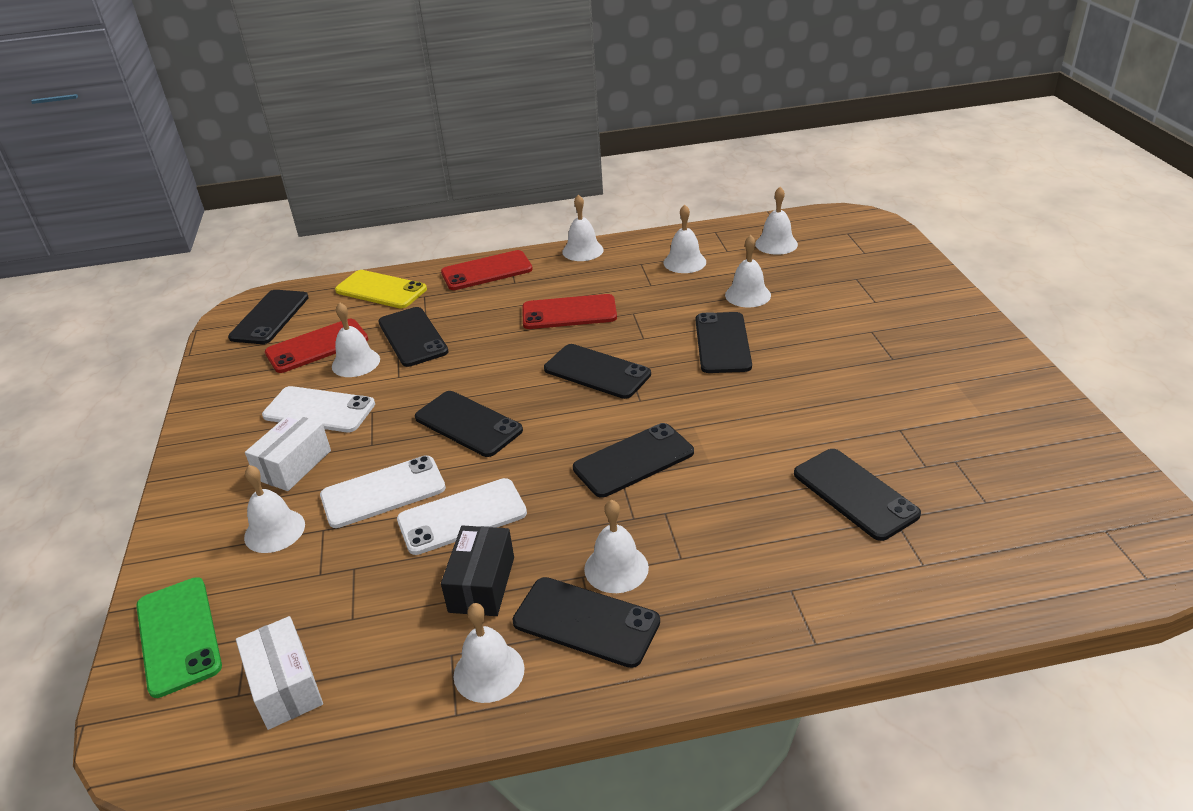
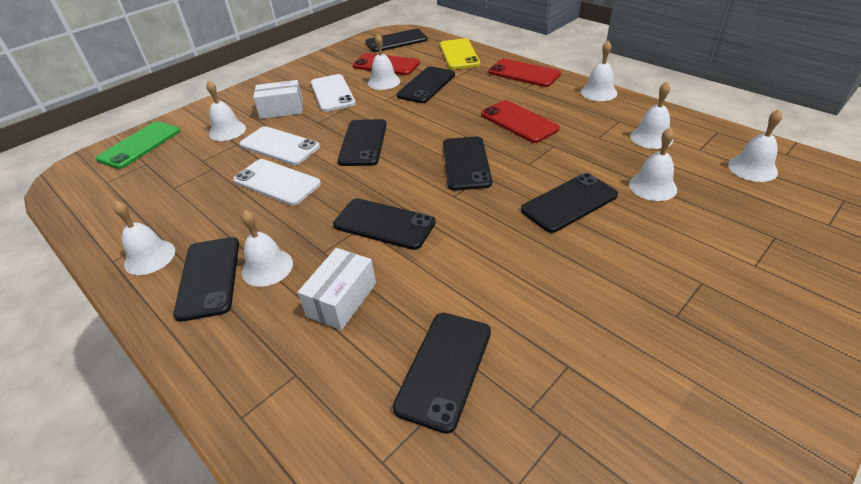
camera: 55 degrees right, 5 degrees up
(285, 686) = (116, 192): white box -> white box (341, 299)
(482, 584) = (222, 218): black box -> none

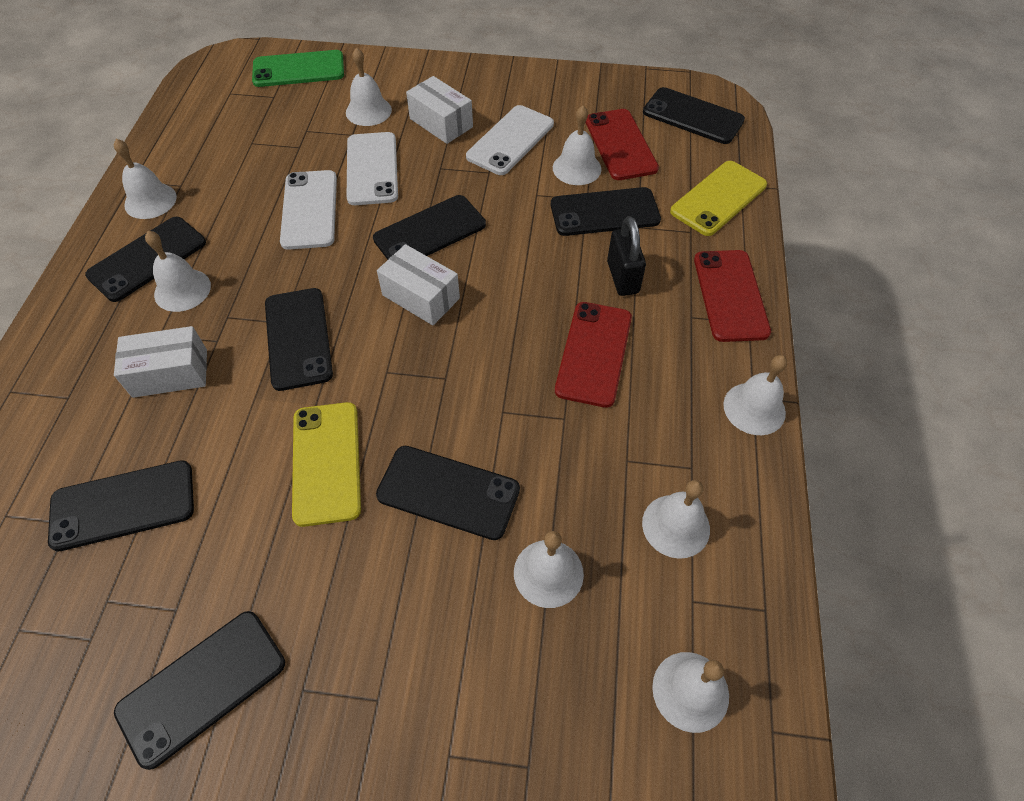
camera: 50 degrees right, 15 degrees up
(410, 163) = (421, 297): none -> white box
(466, 163) = (458, 348): black phone -> black phone (202, 687)
(477, 96) = (622, 277): none -> black padlock
(502, 245) = (326, 462): none -> yellow phone

